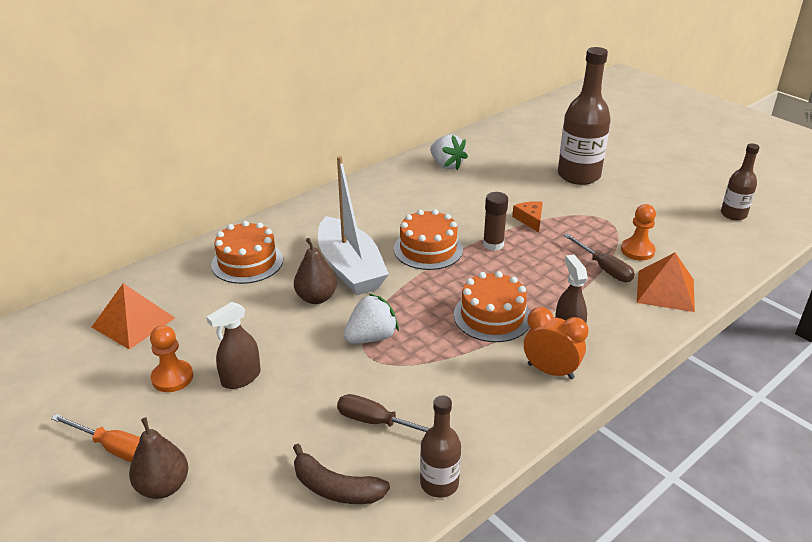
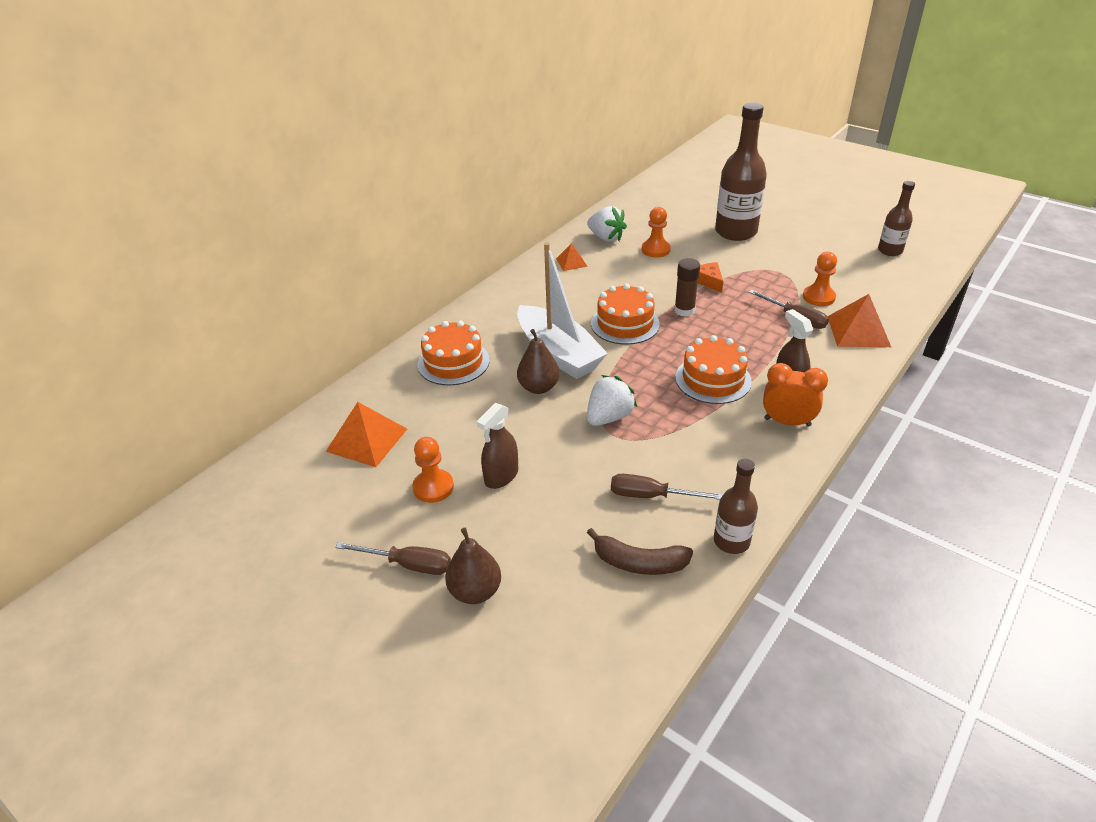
camera: 10 degrees left, 5 degrees up
(113, 448) = (408, 564): orange screwdriver -> brown screwdriver
(402, 184) = (571, 262): none -> orange pyramid
(490, 182) = (655, 250): none -> orange pawn

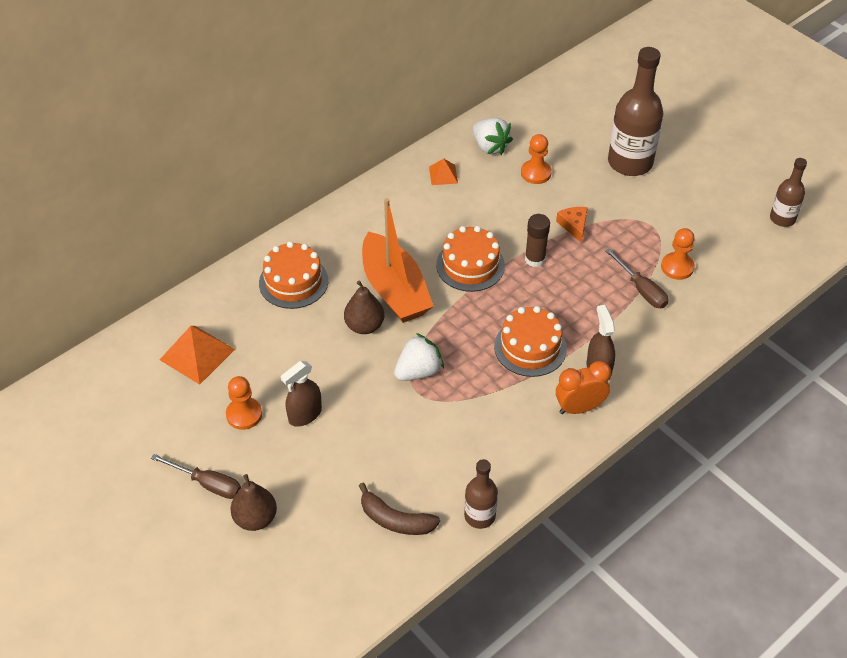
camera: 10 degrees right, 10 degrees up
(558, 353) = (394, 290): white boat -> orange boat
(651, 496) = (428, 459): brown screwdriver -> none
(787, 422) = (579, 408): orange clock -> orange clock turned 45 degrees counterclockwise
(858, 331) = (696, 317): orange pyramid -> none

